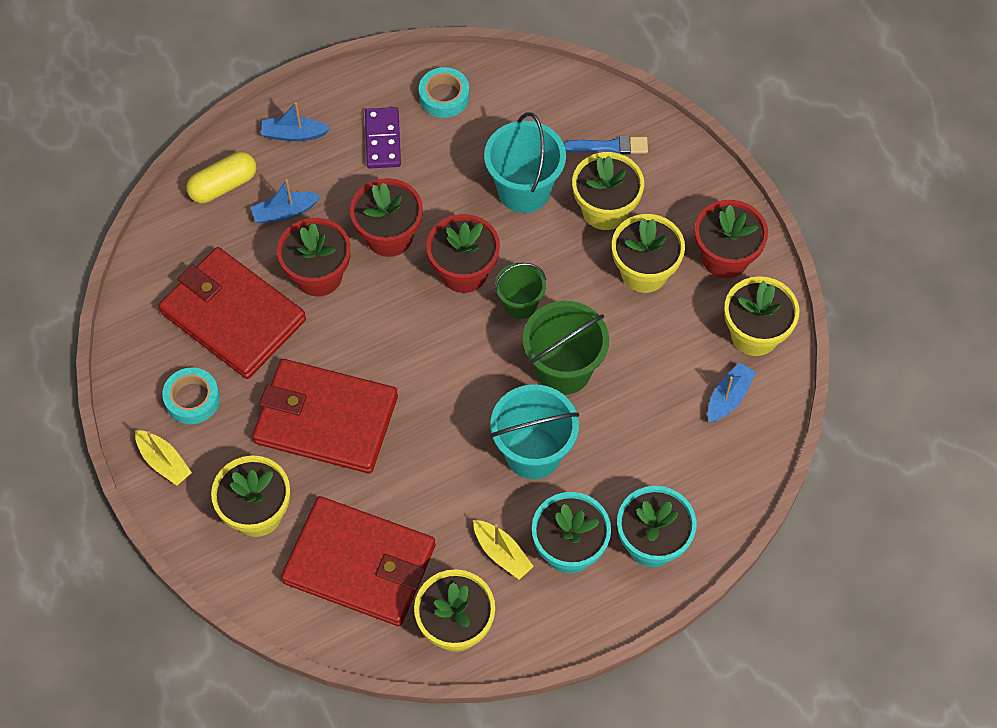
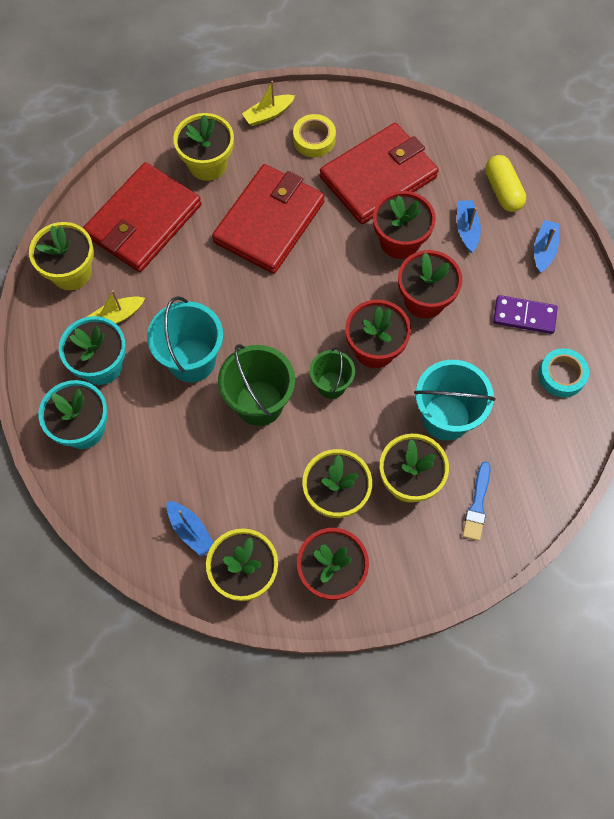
camera: 105 degrees right, 5 degrees up
(192, 399) = (314, 139): turquoise tape -> yellow tape

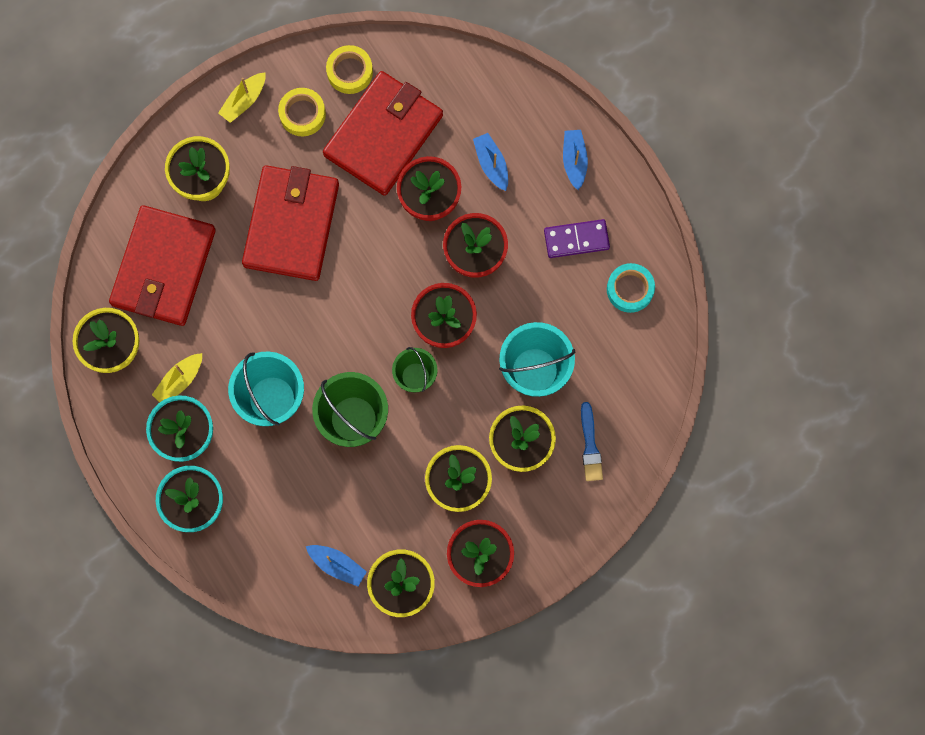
camera: 20 degrees left, 10 degrees up
(368, 120) = (350, 72): none -> yellow tape
(502, 191) = (514, 108): yellow capsule -> none

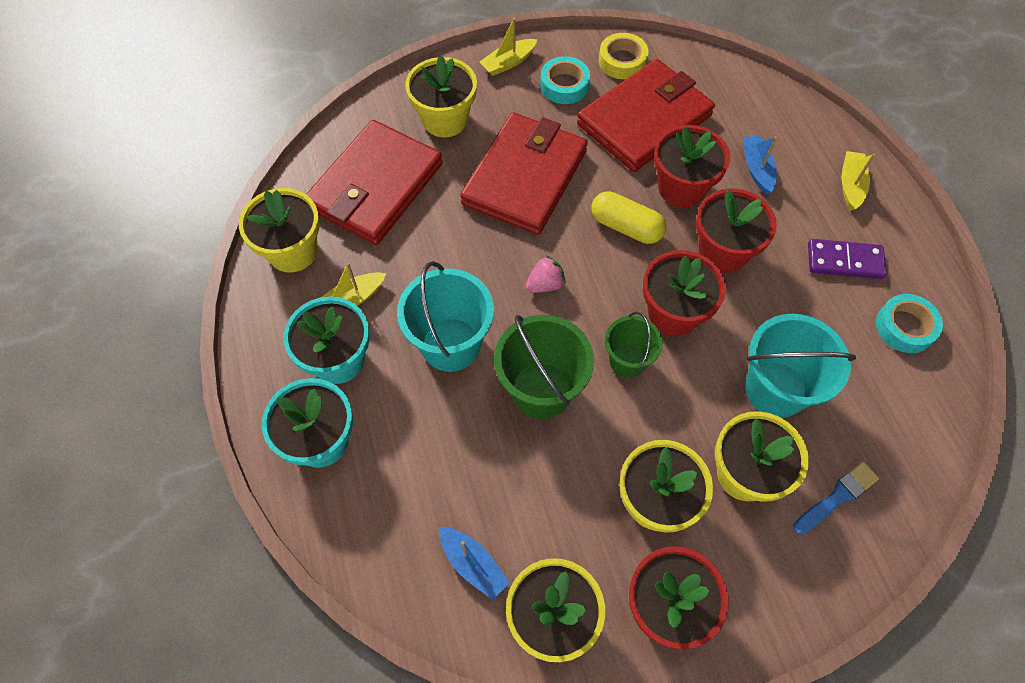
camera: 15 degrees right, 15 degrees down
(302, 114) = (564, 85): yellow tape -> turquoise tape
(334, 325) = (545, 284): none -> pink strawberry
(389, 253) = (626, 227): none -> yellow capsule
(574, 160) = (850, 185): blue boat -> yellow boat
(590, 446) = (837, 497): blue brush -> blue brush turned 135 degrees counterclockwise

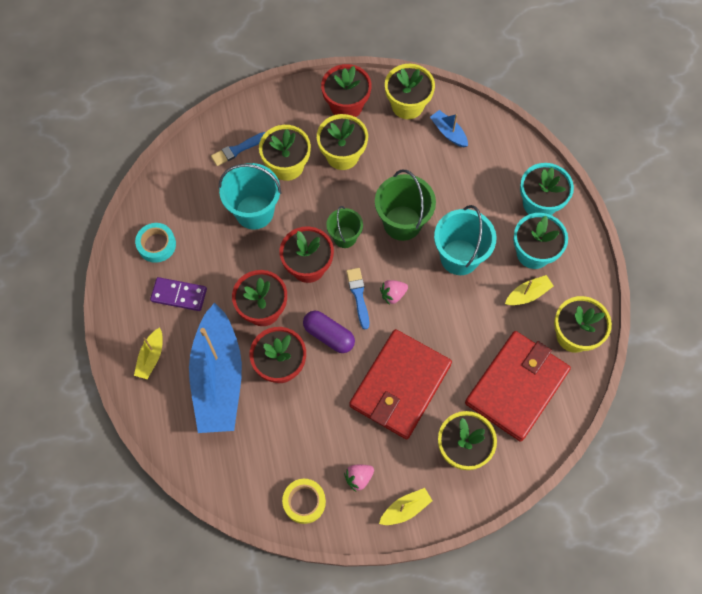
camera: 175 degrees left, 5 degrees up
(564, 85) = (358, 478): turquoise tape -> pink strawberry
(594, 279) = (358, 295): none -> blue brush
(626, 227) = (329, 335): yellow capsule -> purple capsule
(644, 120) = (296, 434): red wallet -> none
(757, 169) = (218, 378): blue boat -> blue boat, size x2.42

